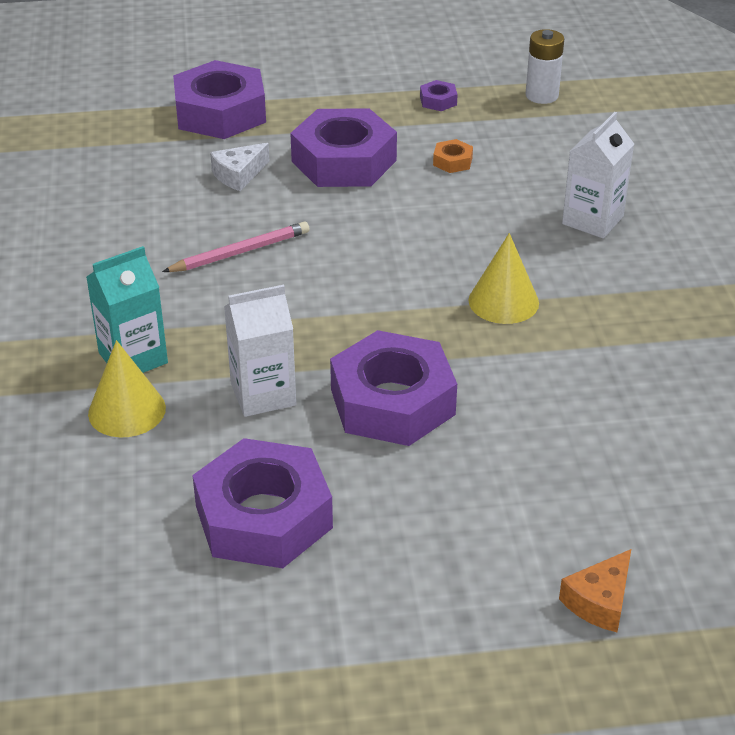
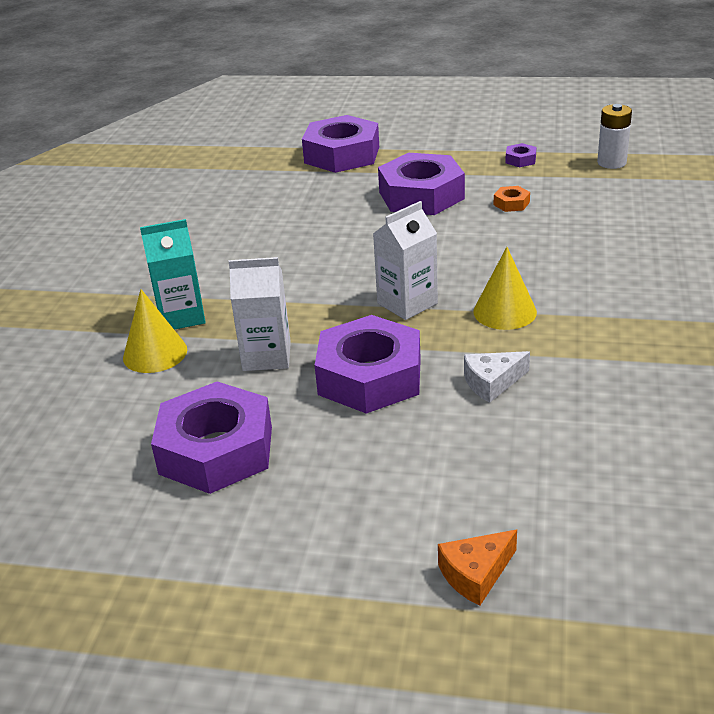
camera: 20 degrees right, 5 degrees down
(239, 175) = (333, 198): white cheese -> white cheese (492, 383)
(240, 252) = (305, 251): pink pencil -> none
(592, 220) = (614, 258): white carton -> white carton (407, 303)

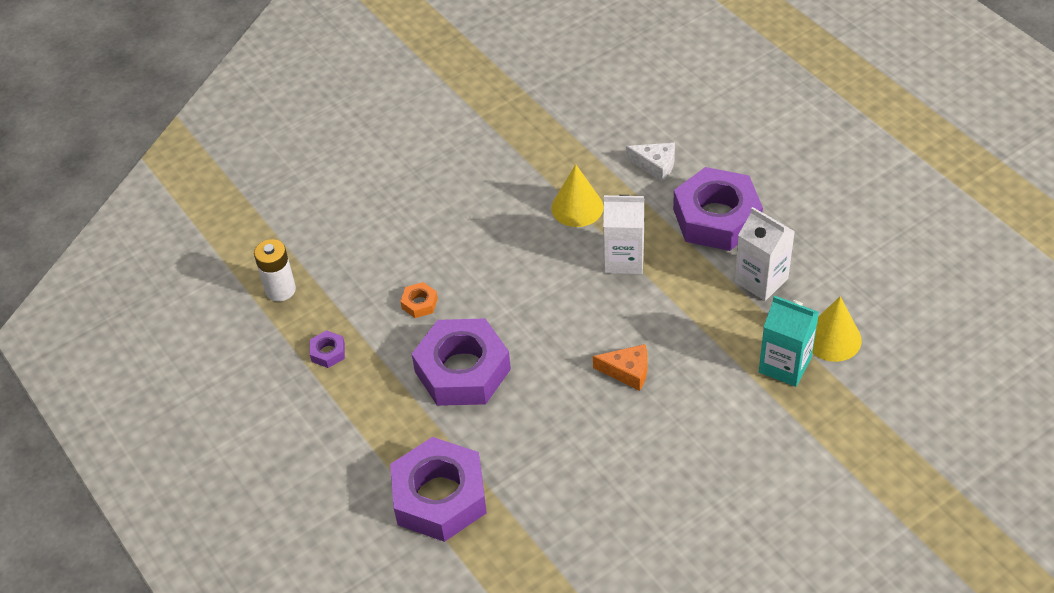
camera: 135 degrees left, 15 degrees up
(216, 450) = (855, 228): purple nut -> none
(476, 574) = (792, 83): orange cheese -> orange cheese (627, 371)

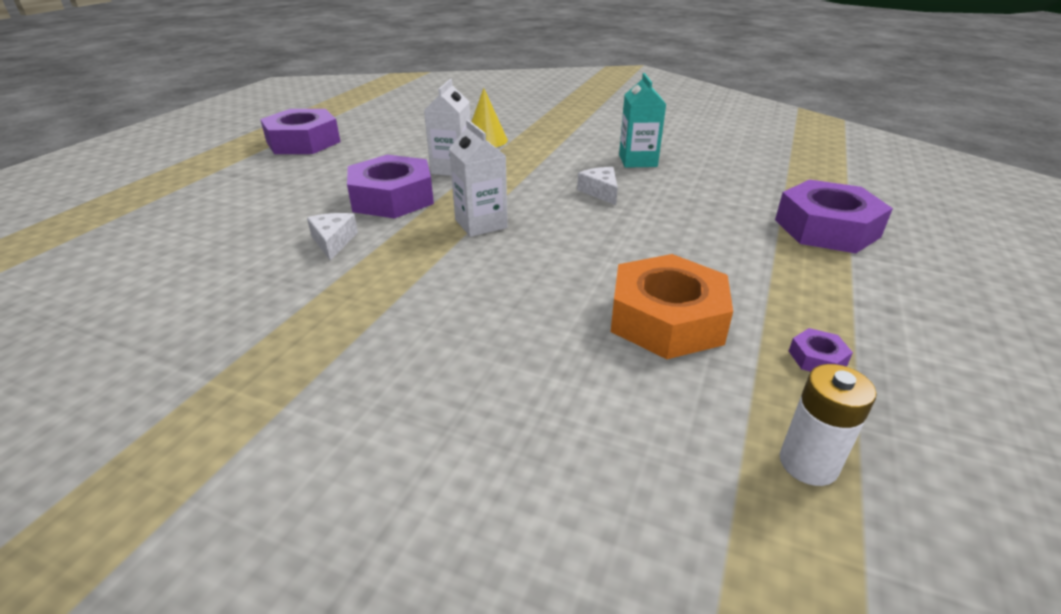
camera: 125 degrees left, 15 degrees down
(419, 303) = (666, 319): orange nut -> orange nut, size x2.48
(462, 370) = (705, 261): purple nut -> purple nut (303, 142)
(577, 207) = (428, 267): yellow cone -> none
(627, 371) = (600, 192): orange cheese -> white cheese
(785, 365) = (526, 148): turquoise carton -> turquoise carton (638, 161)

